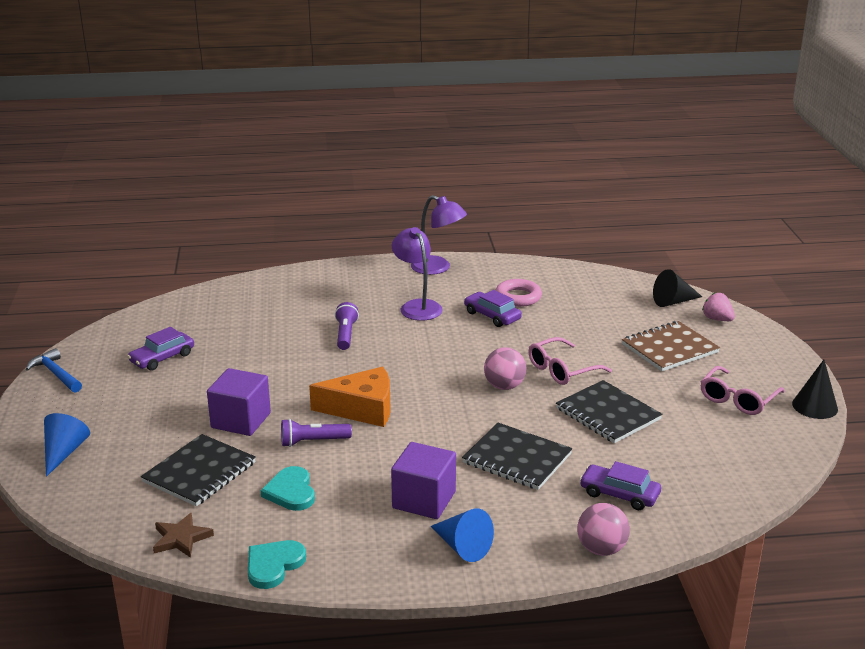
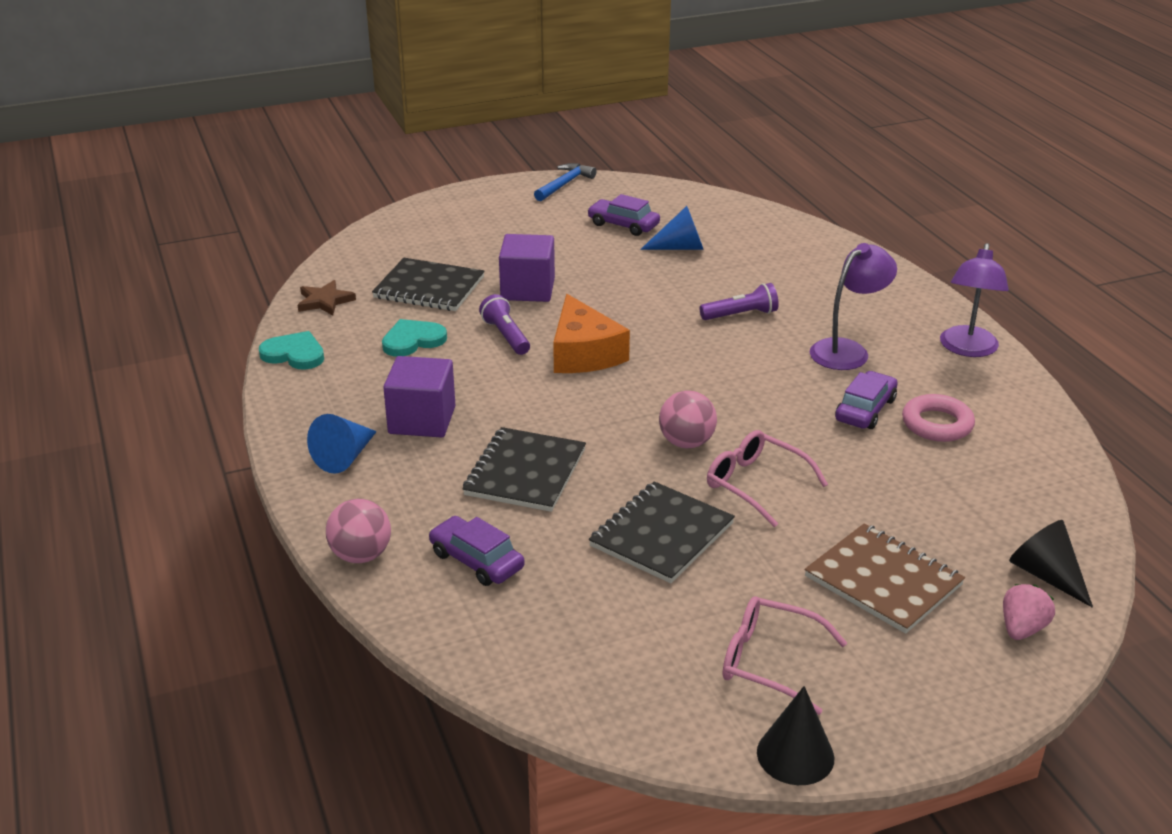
camera: 75 degrees right, 5 degrees up
(64, 452) = (438, 219): blue cone -> blue cone (680, 247)
(619, 494) = (476, 560): purple car -> purple car turned 60 degrees counterclockwise

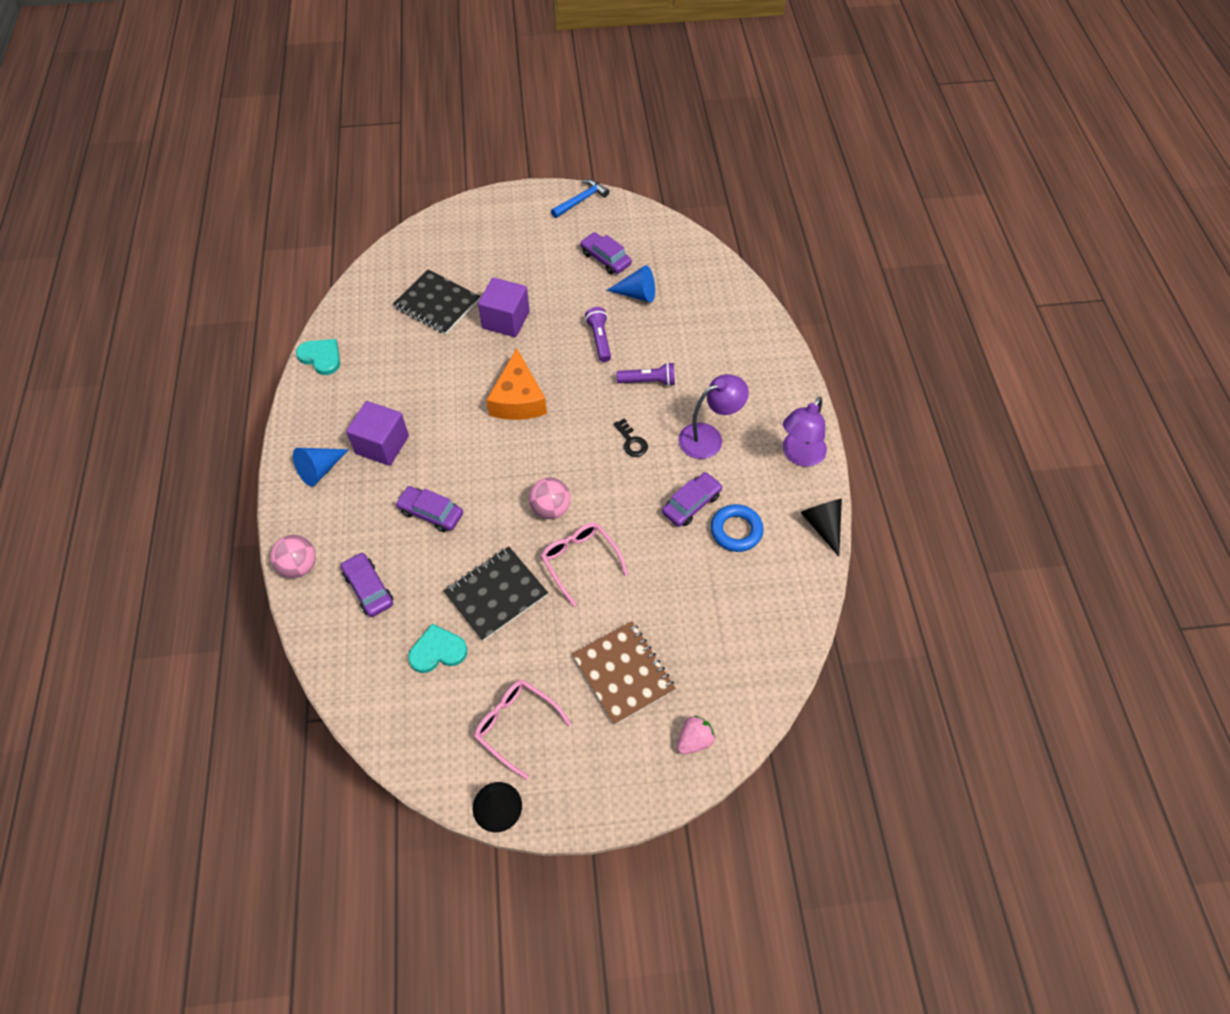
camera: 15 degrees right, 25 degrees up
(325, 301) = (360, 304): brown star -> none
(413, 340) = (405, 360): turquoise heart -> turquoise heart (437, 651)
(506, 336) = (471, 368): purple flashlight -> purple flashlight (599, 339)
(525, 472) = (431, 513): black notebook -> purple car
(753, 368) = (631, 441): none -> black key
(937, 424) = (736, 530): pink ring -> blue ring
(1046, 575) = (736, 696): black cone -> black cone (823, 526)

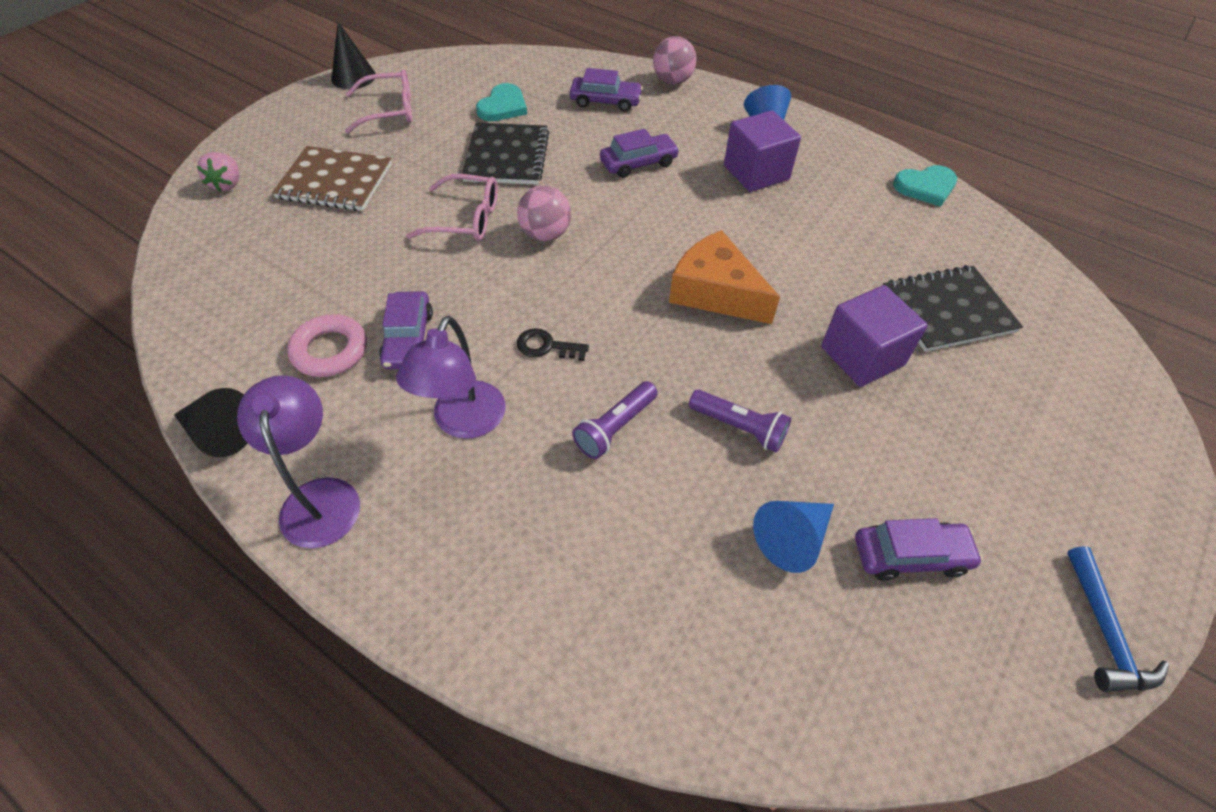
camera: 130 degrees right, 5 degrees down
(736, 530) = (330, 350): blue ring -> pink ring

